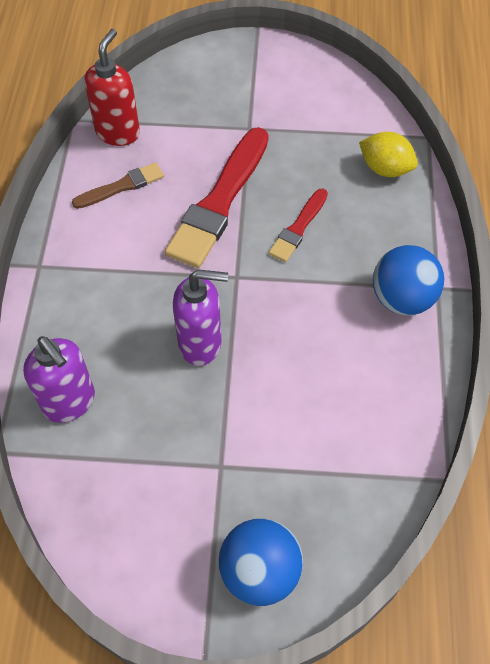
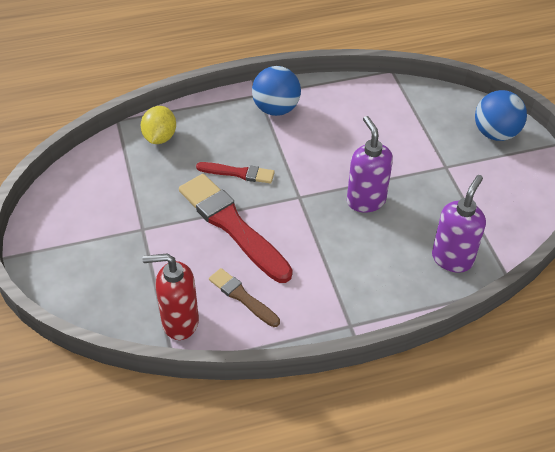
camera: 110 degrees left, 10 degrees down
(219, 202) = (232, 226): red brush -> red brush turned 135 degrees counterclockwise

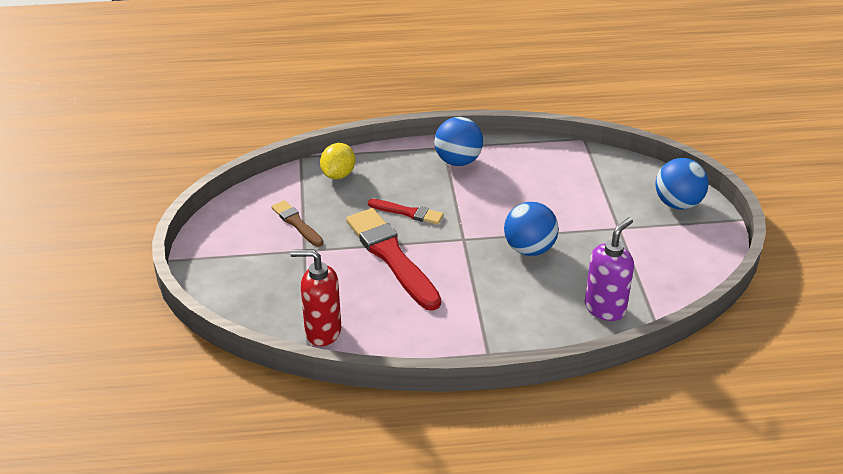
camera: 10 degrees right, 10 degrees down
(242, 297) = (387, 318): brown brush -> brown brush (296, 223)
(365, 200) = (529, 249): purple soap dispenser -> blue ball

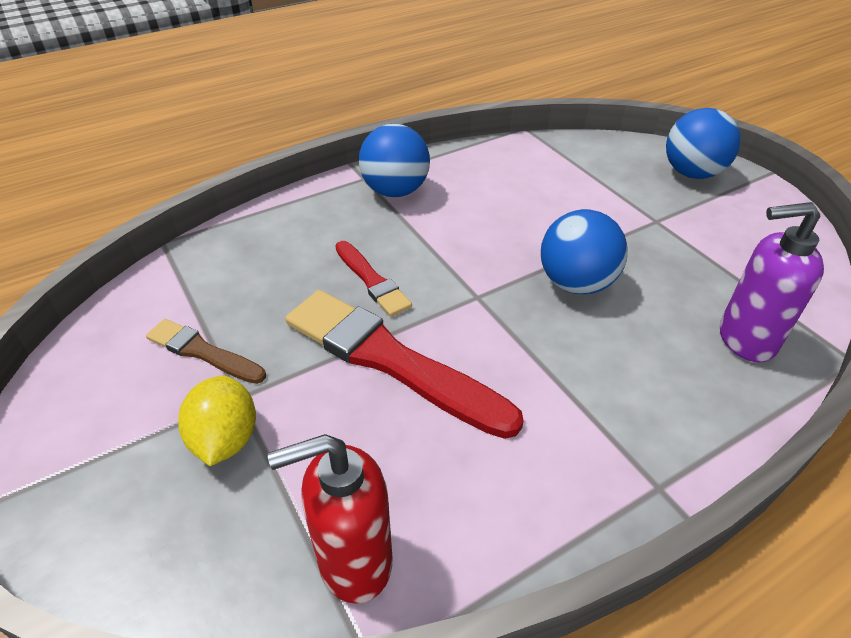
camera: 25 degrees left, 5 degrees up
(338, 175) = (235, 254): yellow lemon -> yellow lemon (225, 439)
(408, 212) = (372, 281): red brush -> red brush turned 60 degrees clockwise
(605, 308) = (745, 339): purple soap dispenser -> purple soap dispenser turned 105 degrees counterclockwise

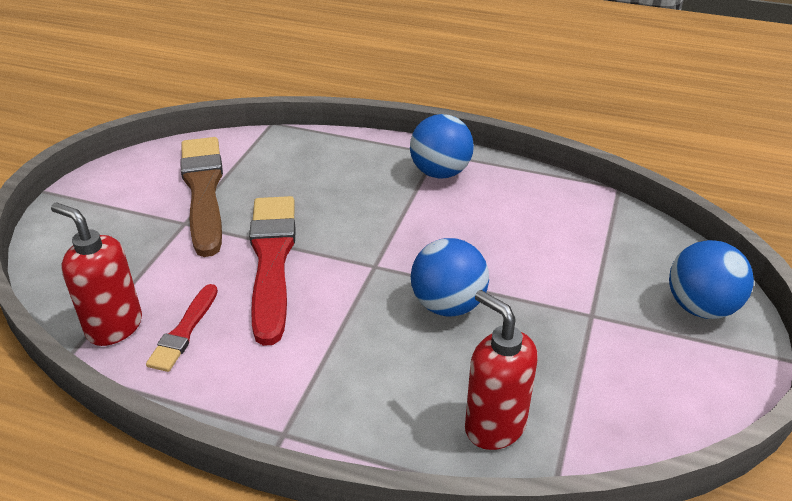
camera: 50 degrees right, 5 degrees down
(203, 352) = (203, 191): brown brush -> brown brush, size x1.91
(225, 439) = (152, 236): yellow lemon -> none
(372, 281) = (334, 214): red brush -> red brush (184, 331)
(745, 339) = (494, 426): purple soap dispenser -> red soap dispenser

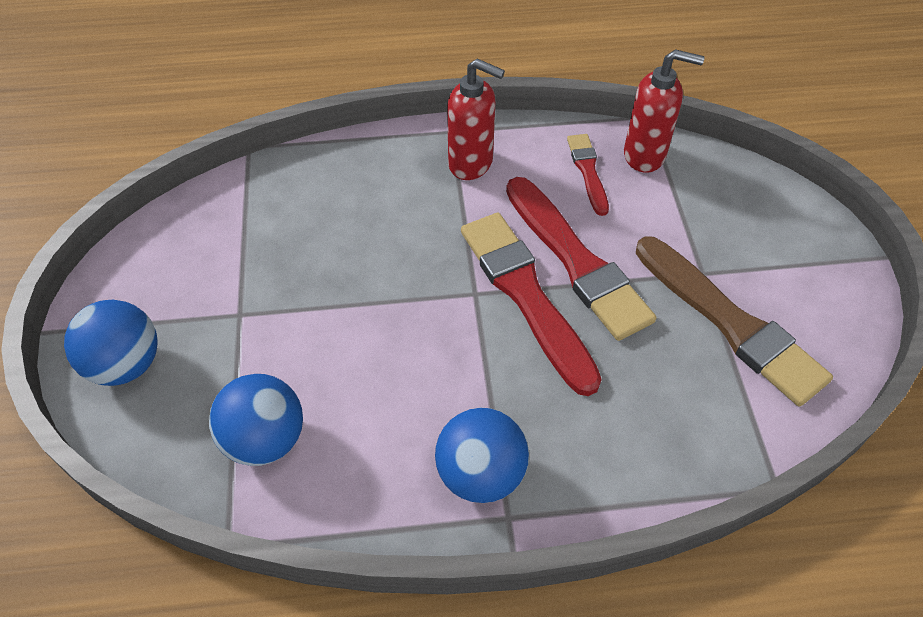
camera: 155 degrees right, 15 degrees up
(334, 251) = (526, 295): none -> red brush
(448, 305) = (381, 275): blue ball -> blue ball (265, 439)
(494, 426) = (302, 185): red soap dispenser -> red soap dispenser (471, 163)

